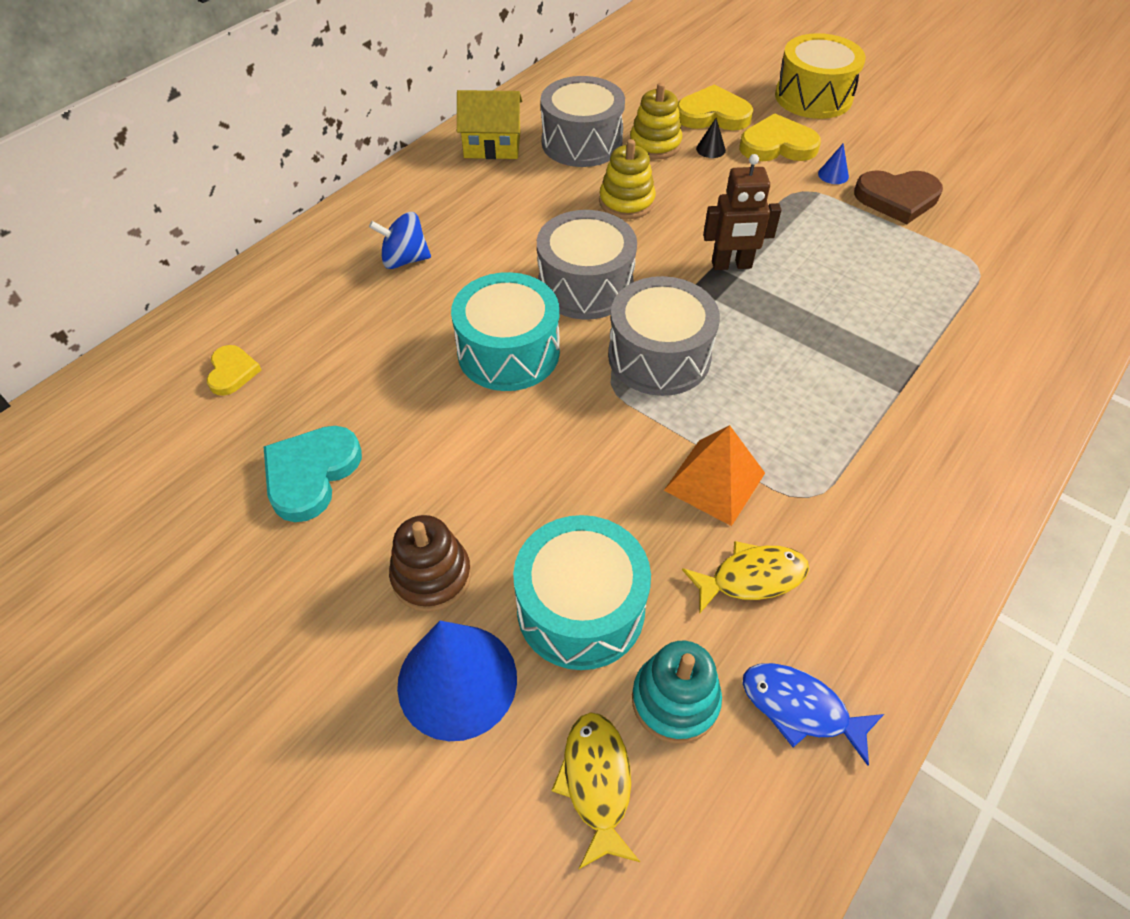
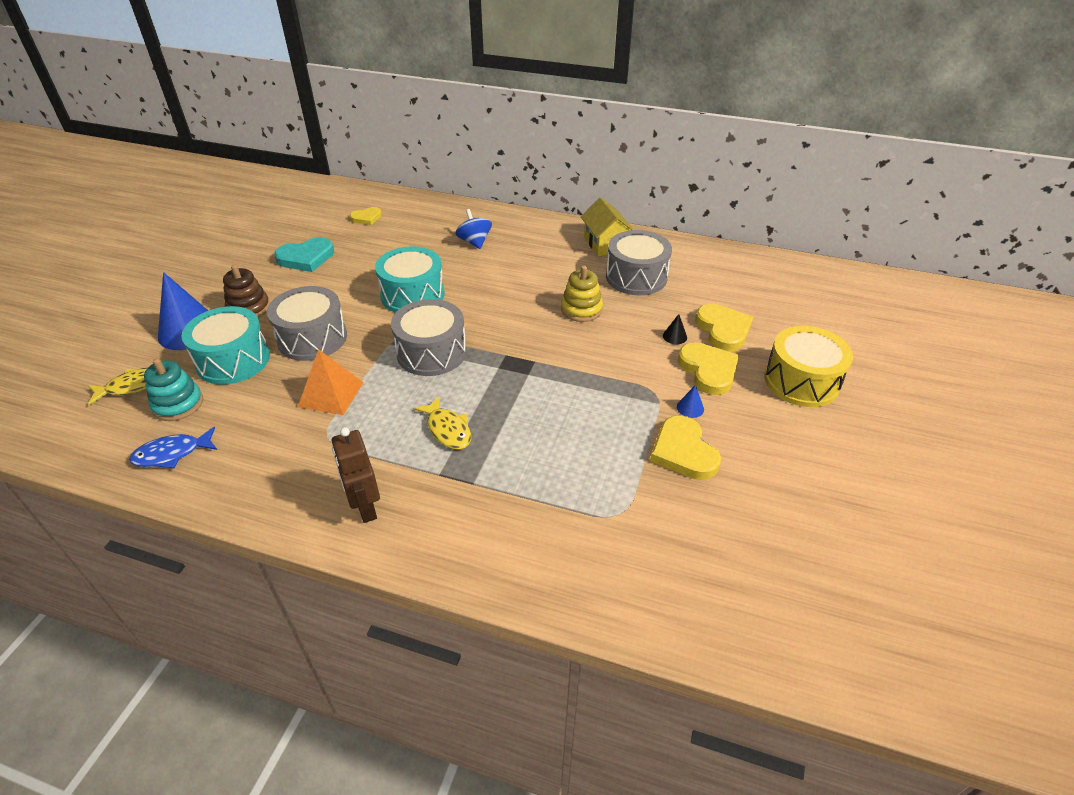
camera: 70 degrees right, 10 degrees down
(311, 474) = (306, 258): turquoise heart -> turquoise heart turned 150 degrees clockwise
(585, 285) = (484, 310): grey drum -> grey drum (312, 338)
(655, 144) = (659, 309): yellow stacking toy -> none
(731, 265) = (539, 369): brown robot -> brown robot (365, 508)
(751, 578) = (260, 421): yellow fish -> yellow fish (447, 429)
(800, 708) = (172, 454): blue fish -> blue fish turned 120 degrees counterclockwise
(897, 198) = (683, 451): brown heart -> yellow heart

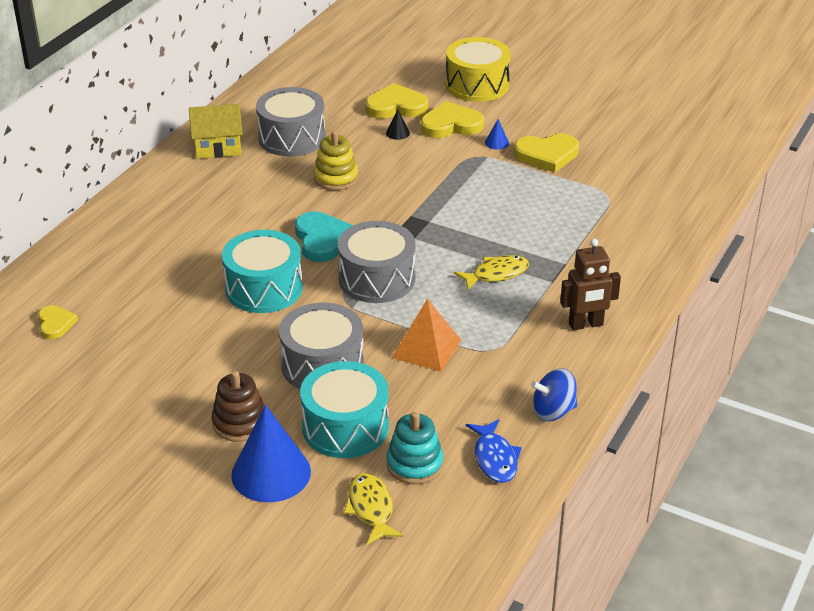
camera: 80 degrees left, 5 degrees down
(306, 258) = (137, 377): turquoise heart -> turquoise heart (322, 240)
(474, 242) = (167, 236): blue spinning top -> blue spinning top (553, 411)

